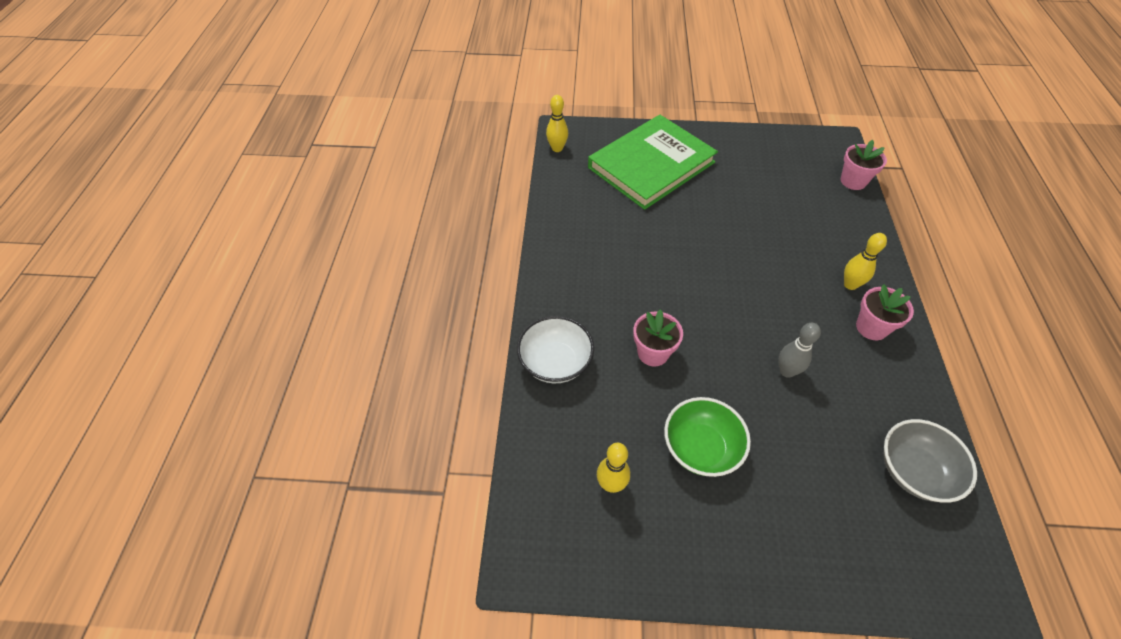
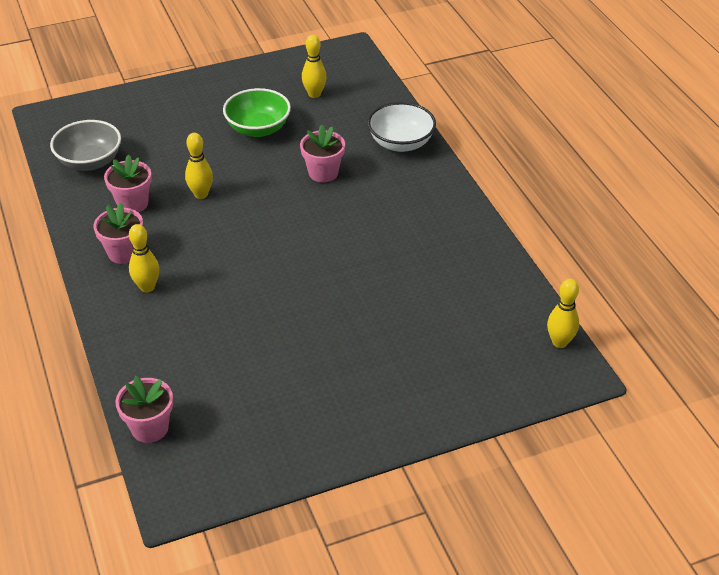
camera: 155 degrees right, 10 degrees down
(651, 165) = (426, 360): green book -> none
(787, 371) = (201, 194): grey bowling pin -> yellow bowling pin
(861, 385) = (132, 203): none -> pink flower pot

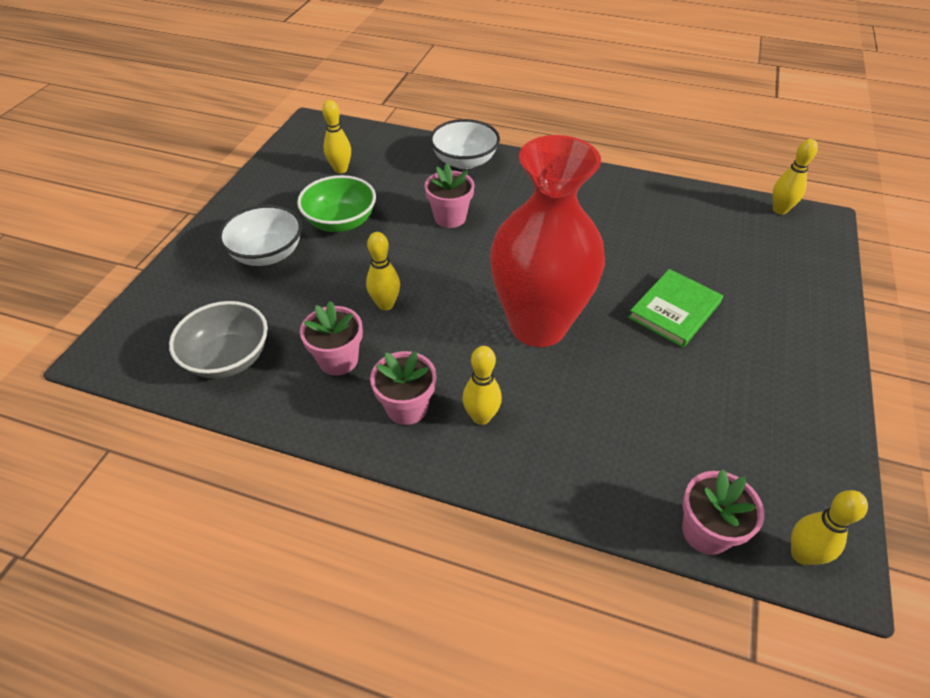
camera: 50 degrees left, 5 degrees up
(172, 480) = (802, 554): none -> yellow bowling pin
(191, 119) = (267, 254): none -> white bowl
(256, 271) = (538, 325): none -> red vase
(348, 331) = (674, 310): none -> green book

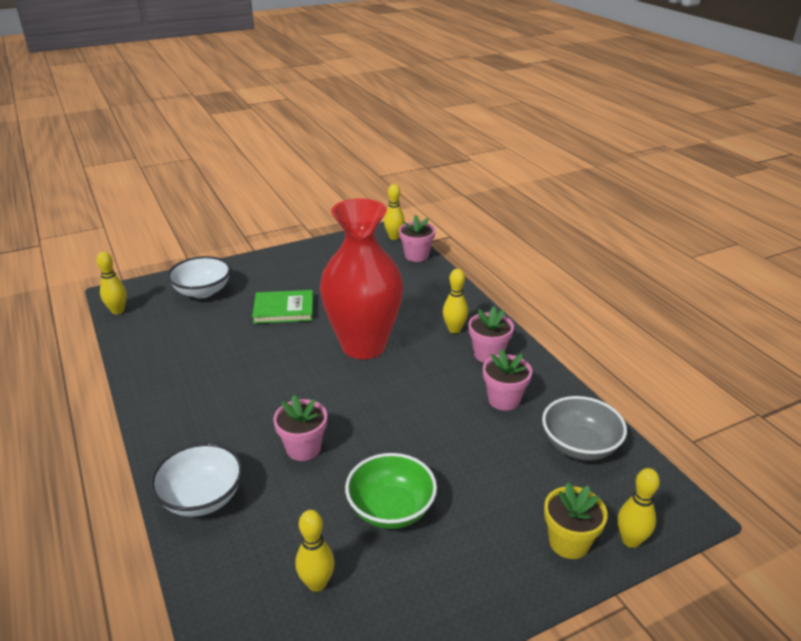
camera: 135 degrees left, 15 degrees down
(194, 275) = (569, 542): none -> yellow flower pot
(267, 254) = (486, 520): white bowl -> white bowl (202, 291)
(385, 304) = (436, 414): yellow bowling pin -> yellow bowling pin (630, 540)

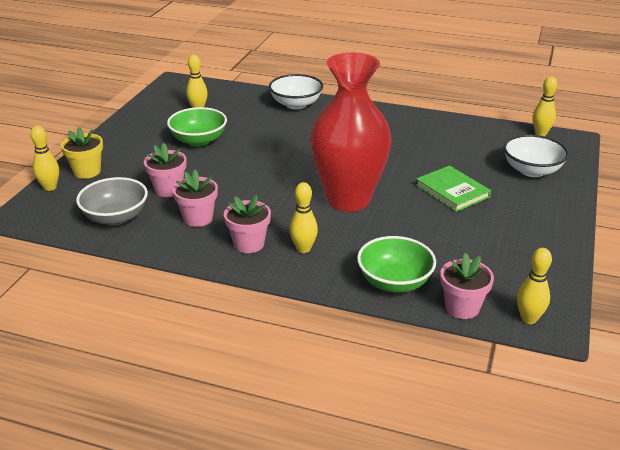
camera: 135 degrees right, 0 degrees up
(284, 309) = (452, 191): green book -> green book turned 75 degrees counterclockwise
(303, 448) = (283, 138): pink flower pot -> pink flower pot (168, 189)
(430, 283) = (394, 282): none -> green bowl

